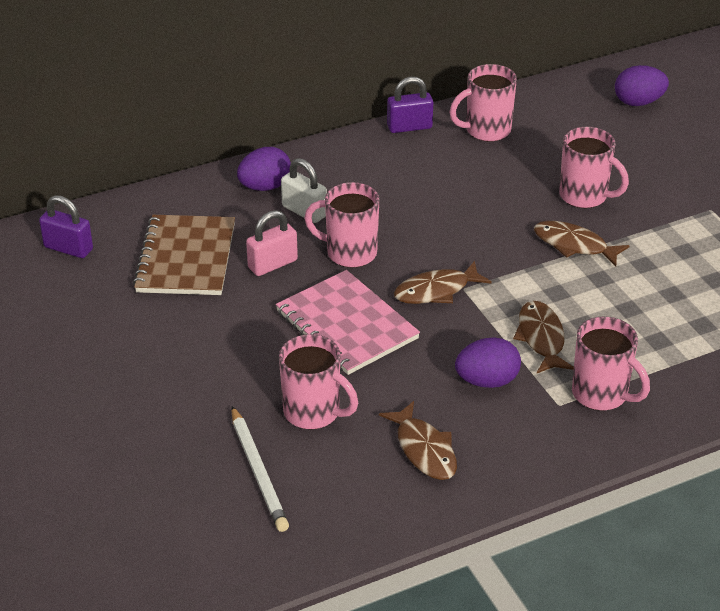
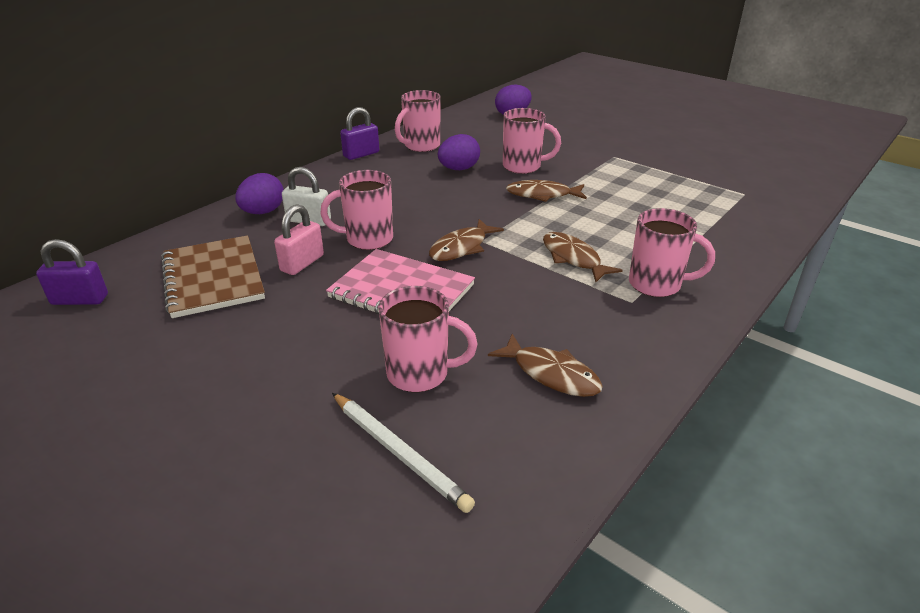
camera: 25 degrees left, 5 degrees down
(487, 381) = (558, 301): purple egg -> purple egg (458, 169)

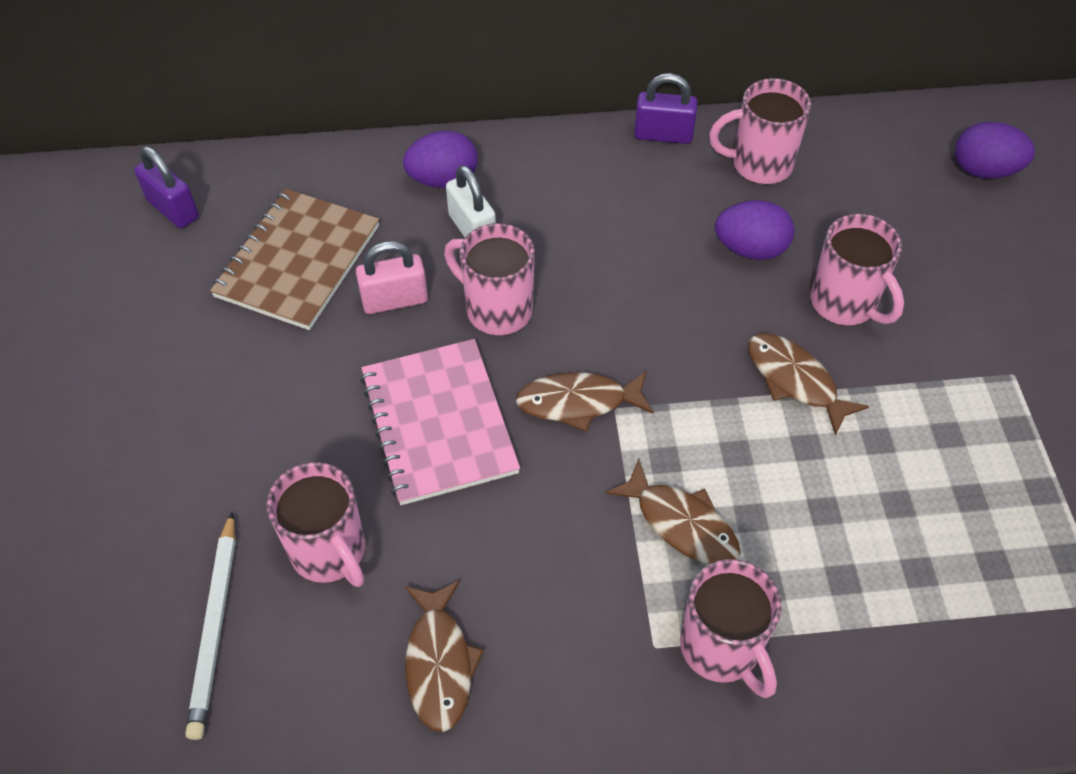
camera: 45 degrees right, 20 degrees up
(573, 258) = (681, 524): brown fish -> brown fish turned 120 degrees clockwise

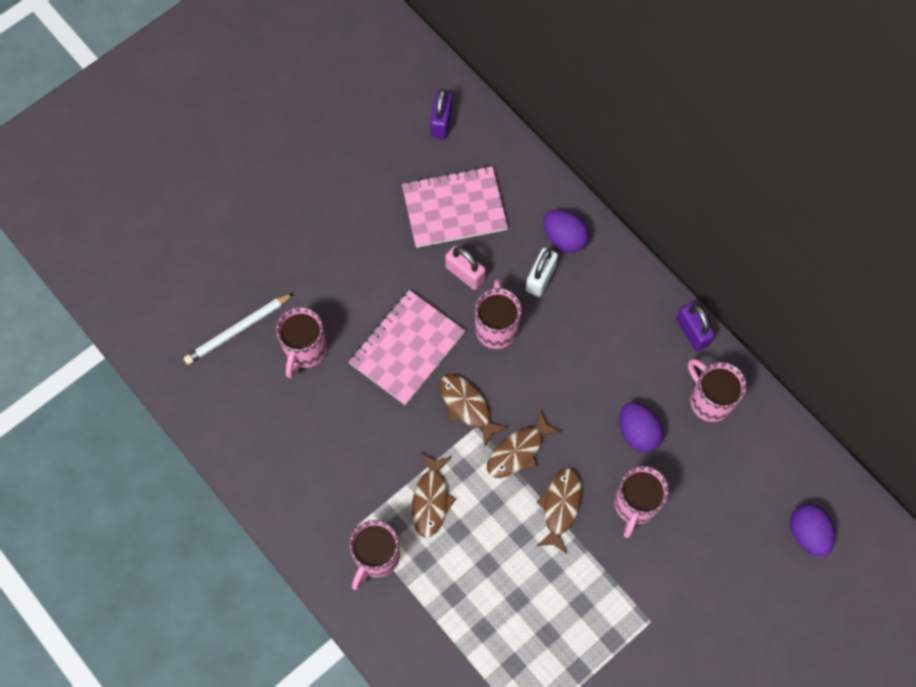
camera: 55 degrees right, 15 degrees up
(298, 261) = (454, 208): brown notebook -> pink notebook
(439, 663) = (285, 437): brown fish -> brown fish (518, 451)

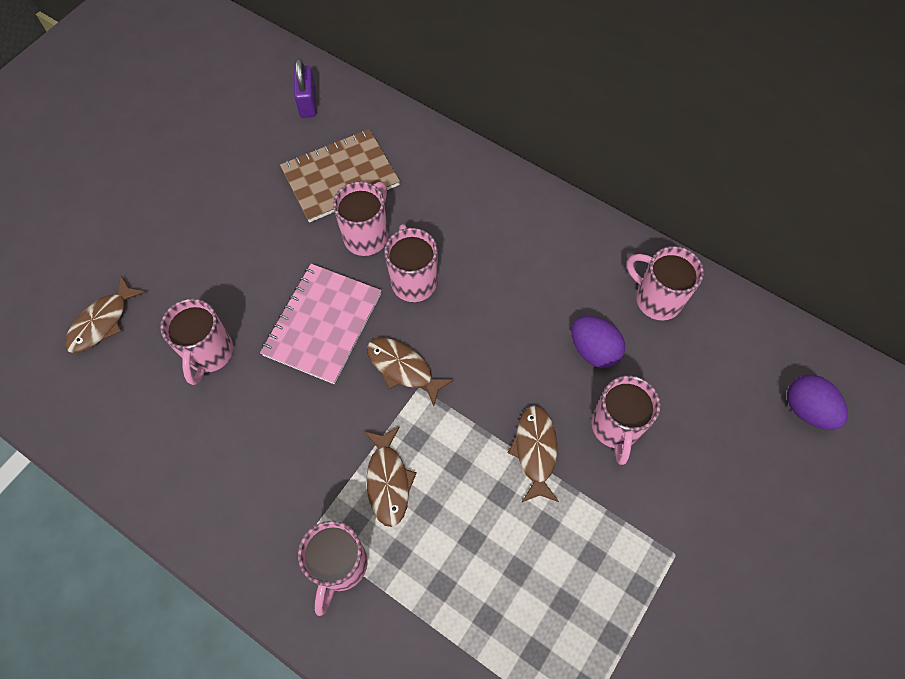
camera: 15 degrees left, 5 degrees down
(238, 330) = (129, 350): white pencil -> none
(454, 208) = (340, 177): pink notebook -> brown notebook
(465, 274) = (367, 236): pink padlock -> pink mug
(518, 451) = (472, 402): brown fish -> brown fish (102, 322)
(540, 278) = (446, 222): white padlock -> none
(564, 238) = (460, 180): purple egg -> none
(692, 332) = (616, 238): purple padlock -> none

